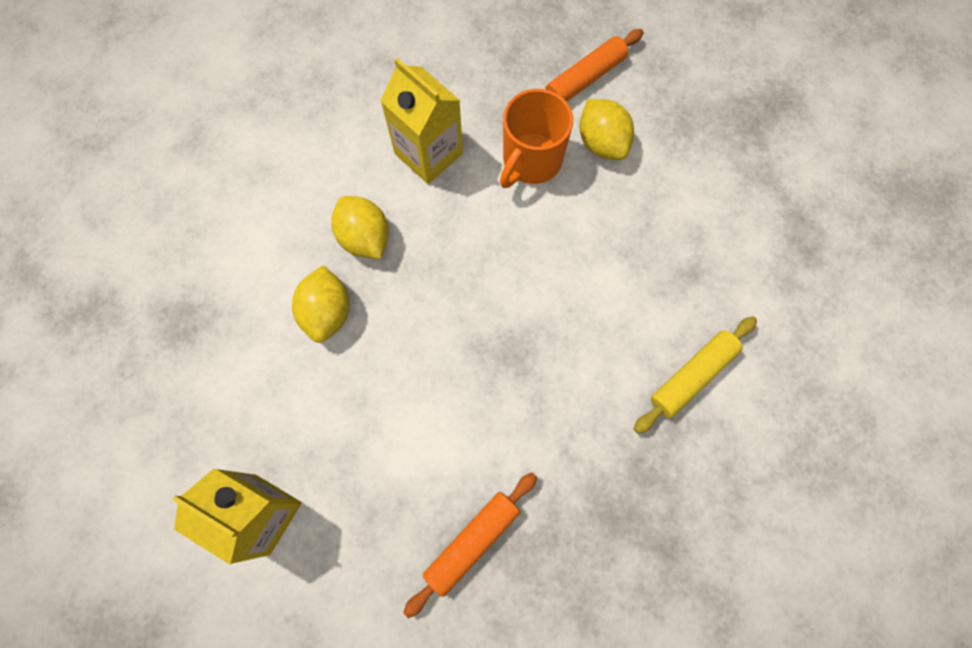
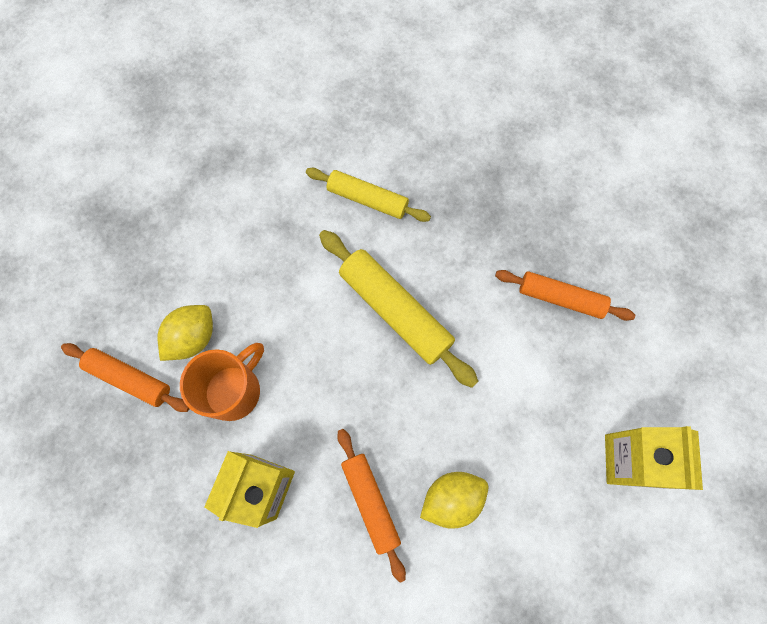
camera: 115 degrees left, 0 degrees up
(365, 238) = (370, 502): yellow lemon -> orange rolling pin
(531, 161) = (234, 390): orange mug -> orange mug turned 60 degrees counterclockwise
(542, 346) = (395, 311): none -> yellow rolling pin

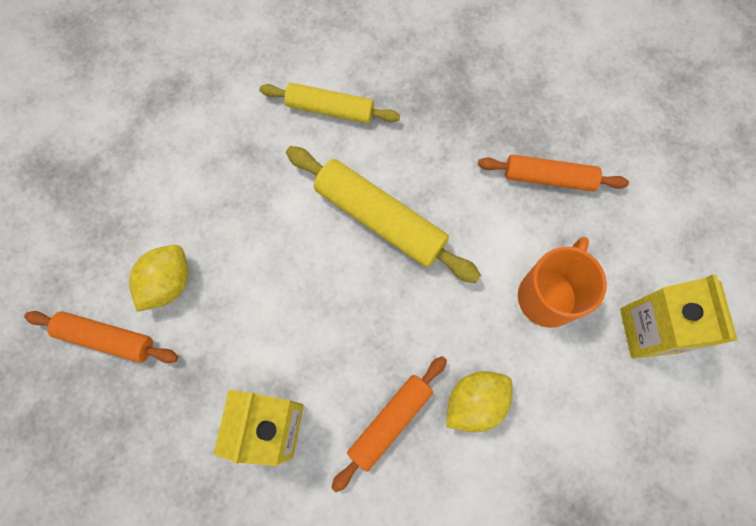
camera: 10 degrees left, 0 degrees up
(234, 390) = (223, 331): orange mug -> orange mug (548, 295)
(370, 502) = (390, 422): orange rolling pin -> orange rolling pin turned 75 degrees clockwise

